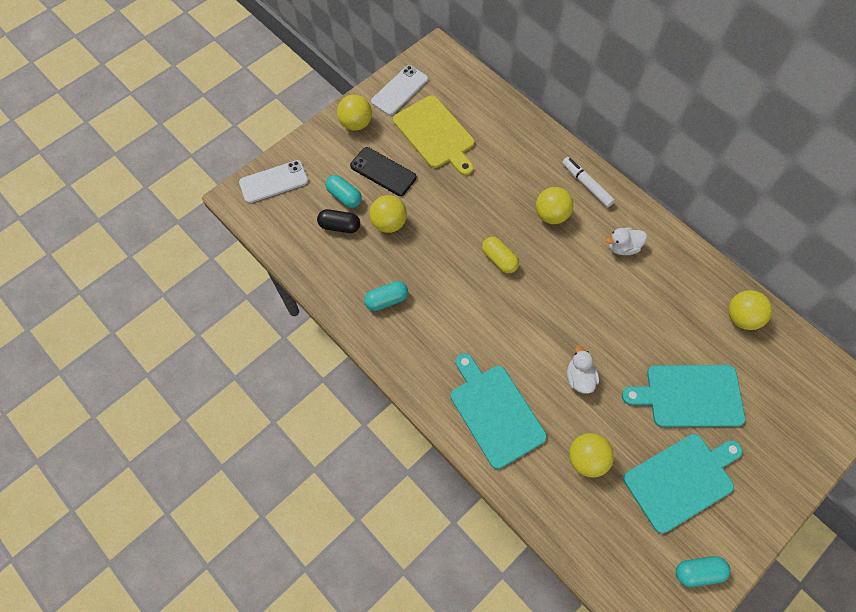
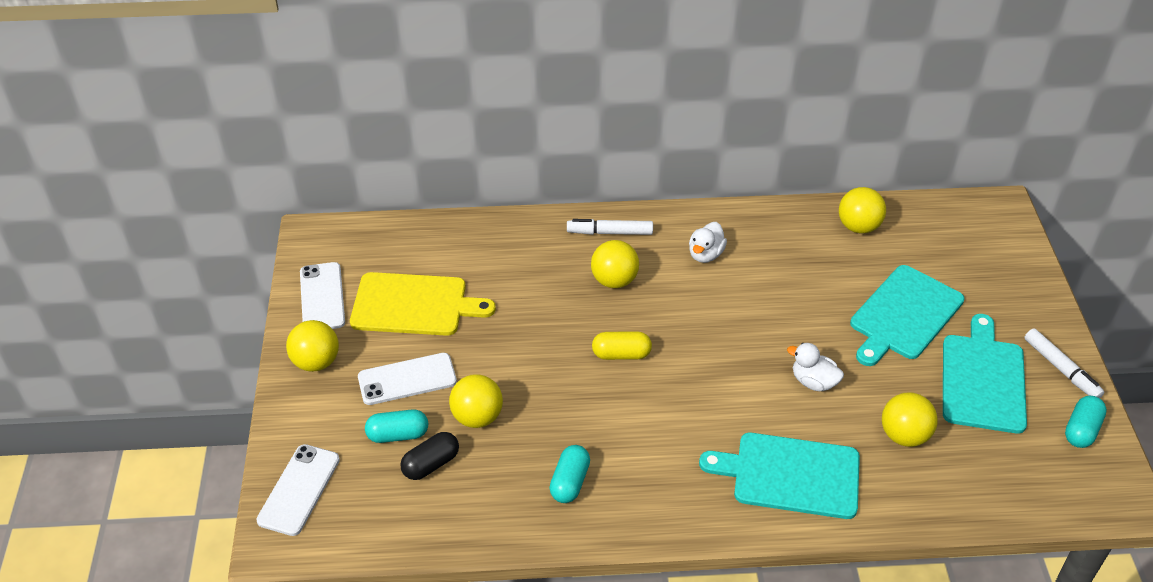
camera: 50 degrees left, 20 degrees down
(383, 171) = (407, 379): black phone -> white phone
(742, 527) = (1061, 369): none -> white marker

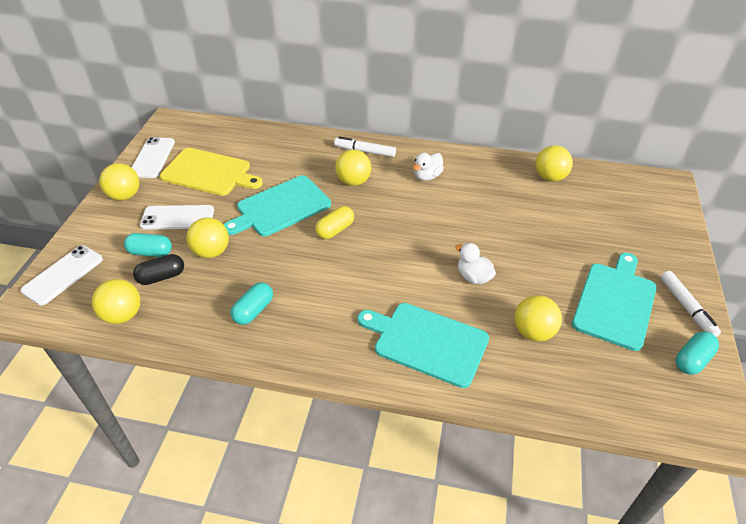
camera: 15 degrees right, 0 degrees up
(409, 524) = (123, 315): none -> yellow ball
(621, 354) = (335, 230): yellow capsule -> yellow capsule turned 60 degrees counterclockwise
(904, 315) = (564, 243): turquoise cutting board -> turquoise cutting board (280, 207)

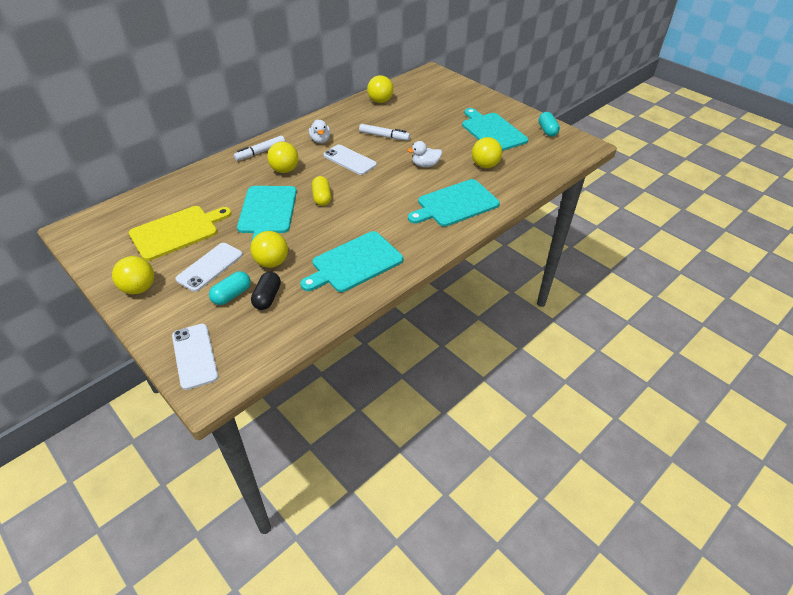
camera: 55 degrees left, 0 degrees up
(123, 315) = (284, 332): yellow ball -> none
(153, 158) = (110, 256): white phone -> white phone (350, 160)
(253, 310) = (354, 263): turquoise capsule -> turquoise cutting board
(686, 307) = (516, 114): white marker -> white marker (384, 136)

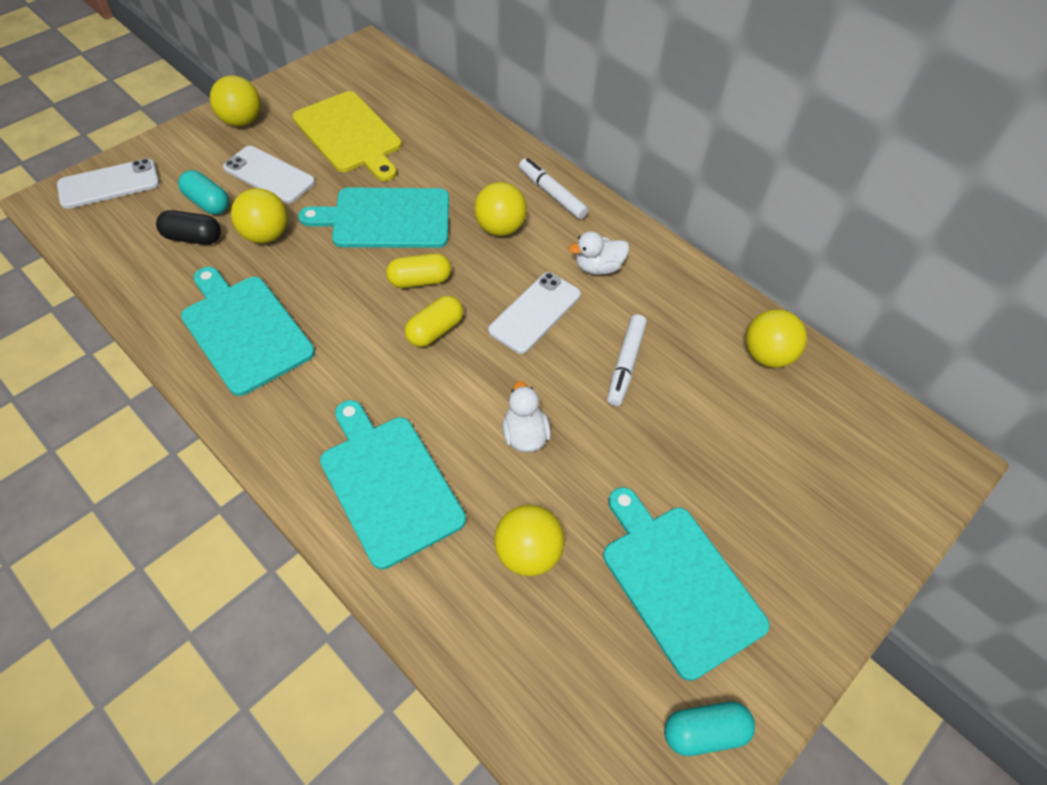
camera: 85 degrees right, 10 degrees up
(359, 192) = (435, 330): none -> yellow capsule
(492, 131) = (678, 583): turquoise cutting board -> turquoise cutting board turned 90 degrees counterclockwise

